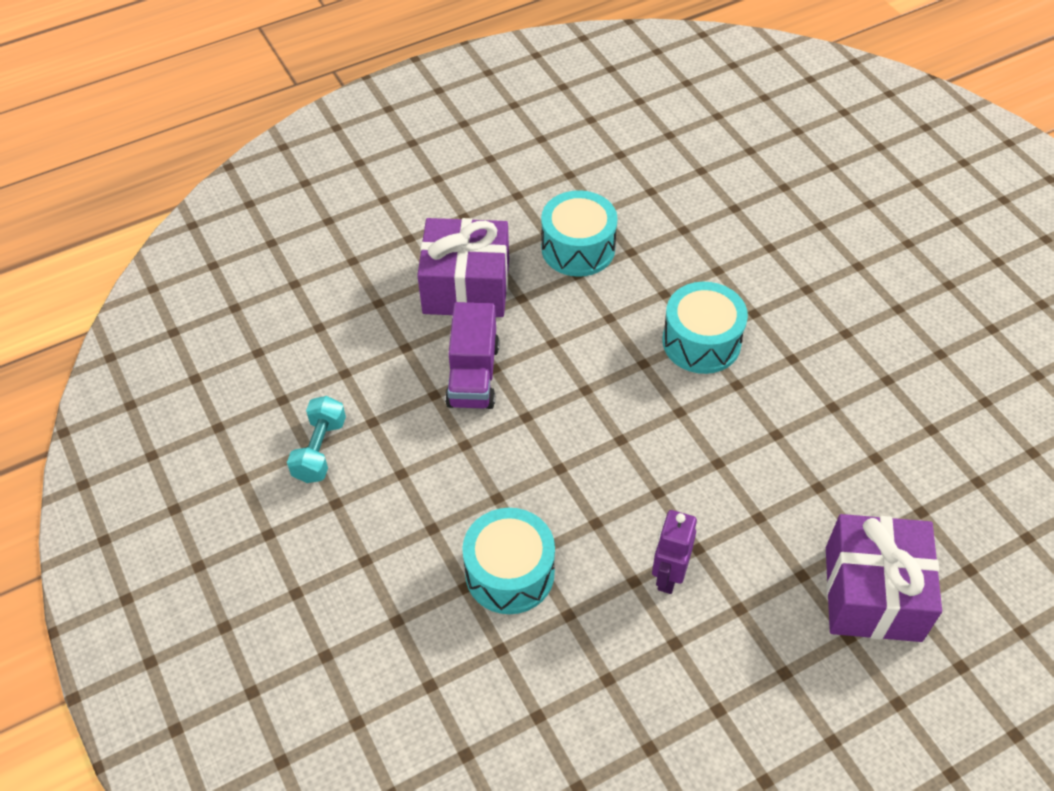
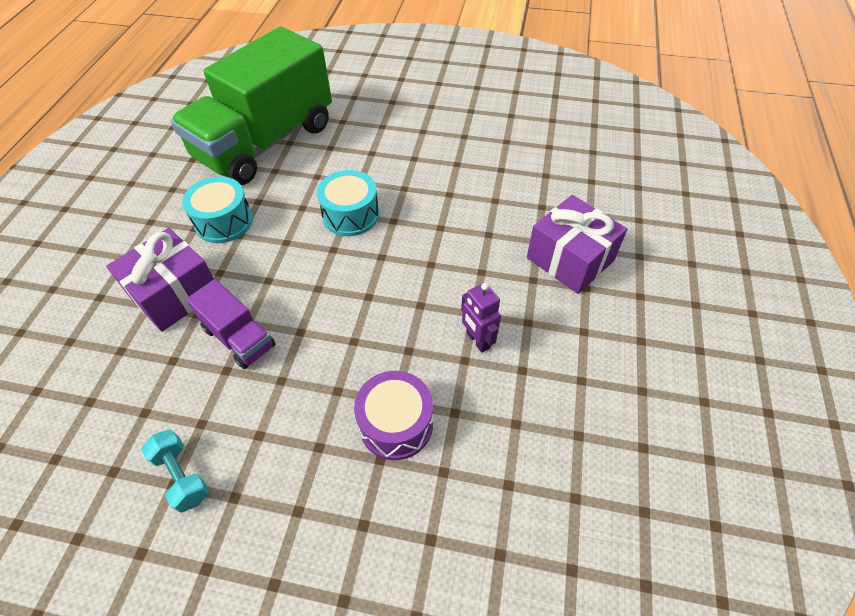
camera: 50 degrees left, 0 degrees up
(510, 573) = (396, 424): turquoise drum -> purple drum
(710, 189) = (266, 142): none -> green truck

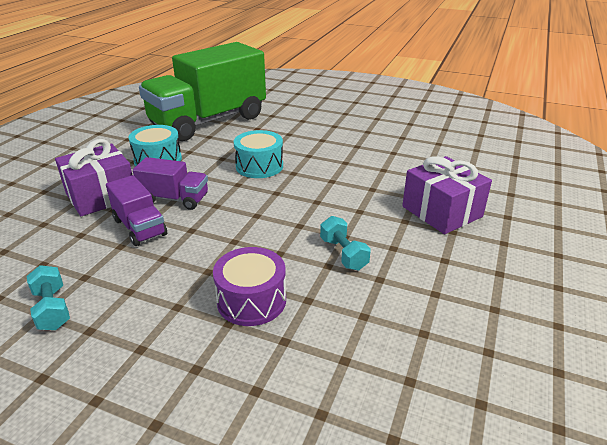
camera: 10 degrees right, 20 degrees down
(265, 285) = (174, 199): none -> purple truck
(477, 340) = (343, 254): purple robot -> turquoise dumbbell

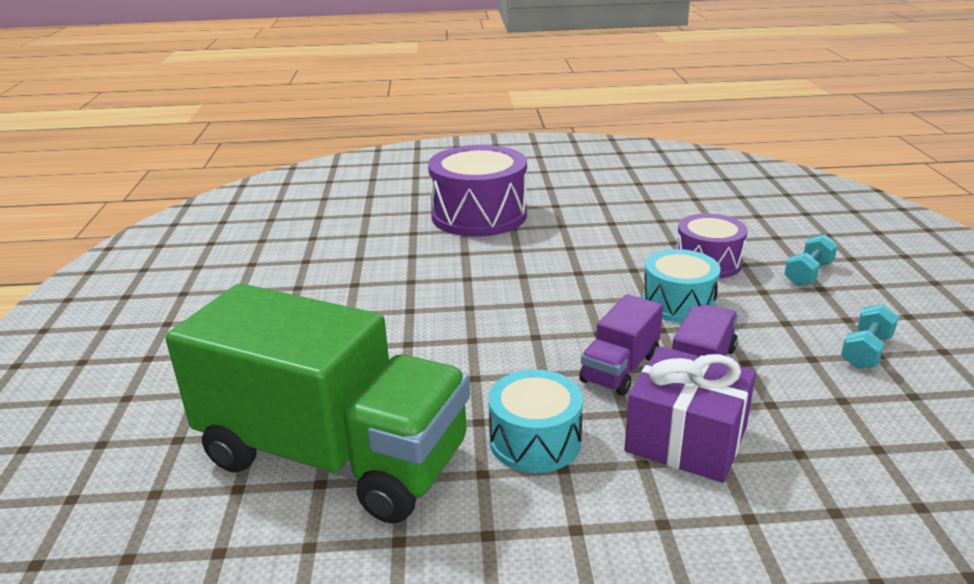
camera: 115 degrees left, 5 degrees down
(174, 199) = (620, 368): purple truck -> purple truck turned 135 degrees counterclockwise
(259, 166) = (473, 336): turquoise drum -> turquoise drum (678, 303)
(343, 254) = (598, 242): turquoise dumbbell -> turquoise dumbbell (808, 274)
(441, 211) = (479, 215): purple gift -> purple drum

